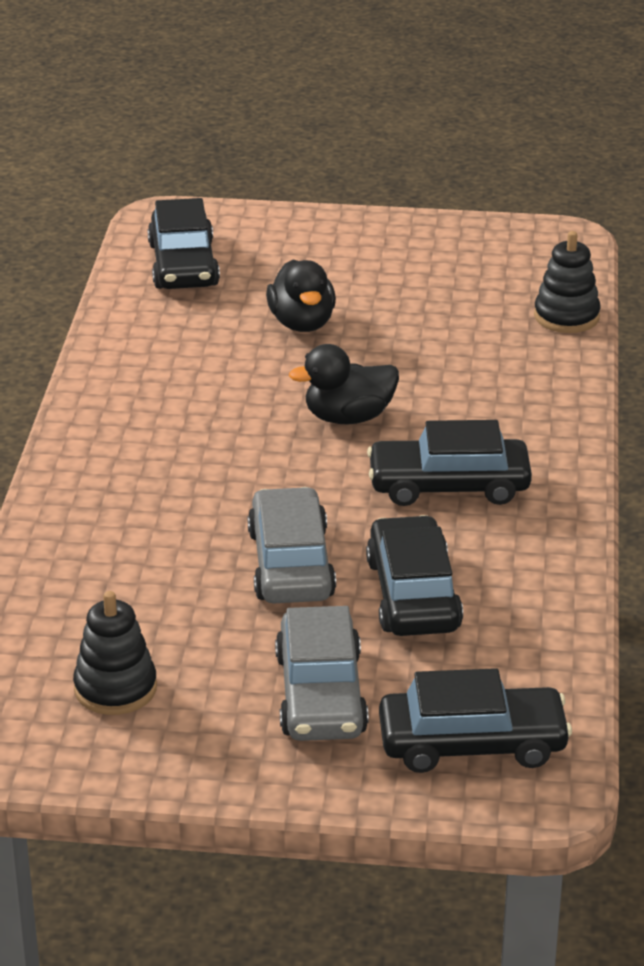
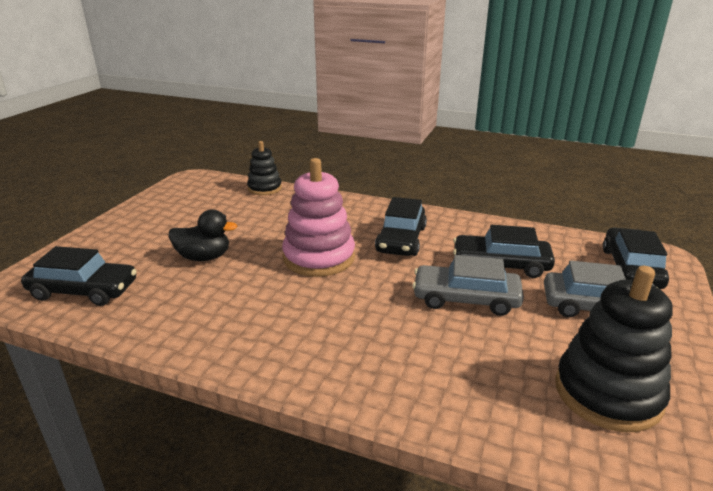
camera: 75 degrees left, 5 degrees down
(115, 688) = (607, 393): black stacking toy -> black stacking toy, size x1.68
(348, 417) = (319, 258): black duck -> pink stacking toy

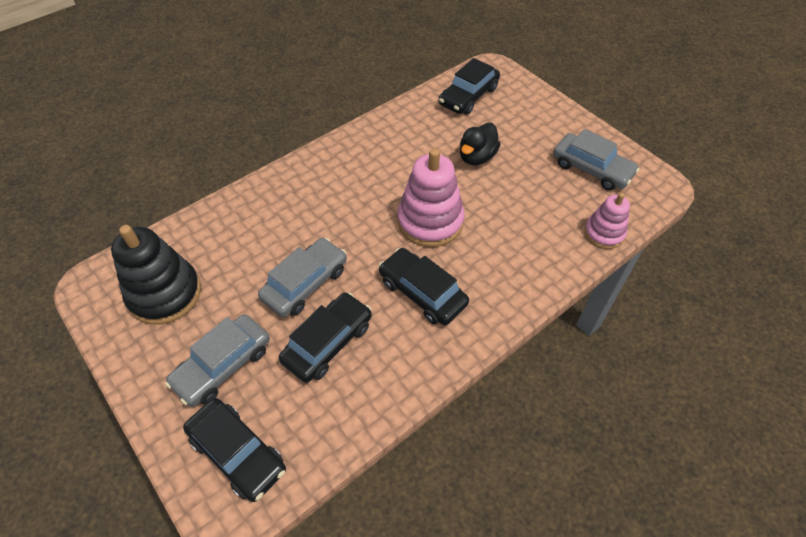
camera: 120 degrees right, 25 degrees up
(188, 203) = (592, 169): none -> grey car
(264, 188) = (604, 233): black stacking toy -> pink stacking toy

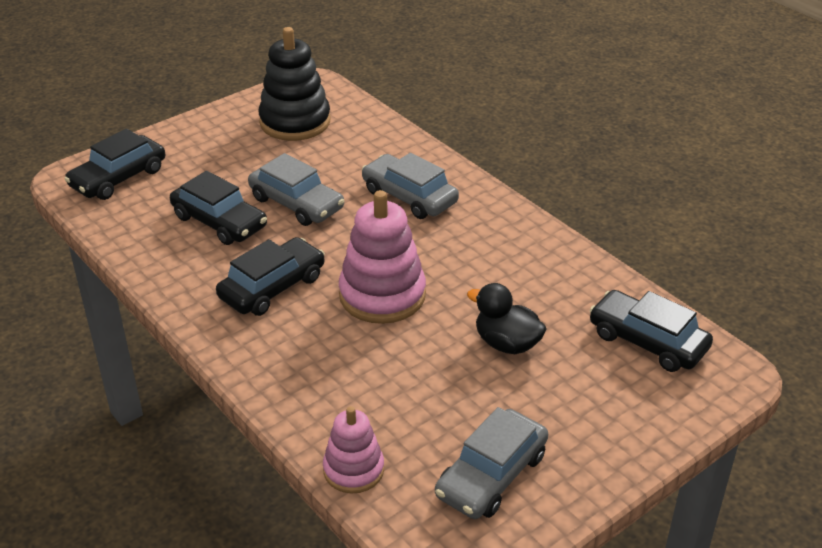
camera: 90 degrees right, 15 degrees down
(223, 365) = (208, 162): grey car -> grey car (409, 196)

